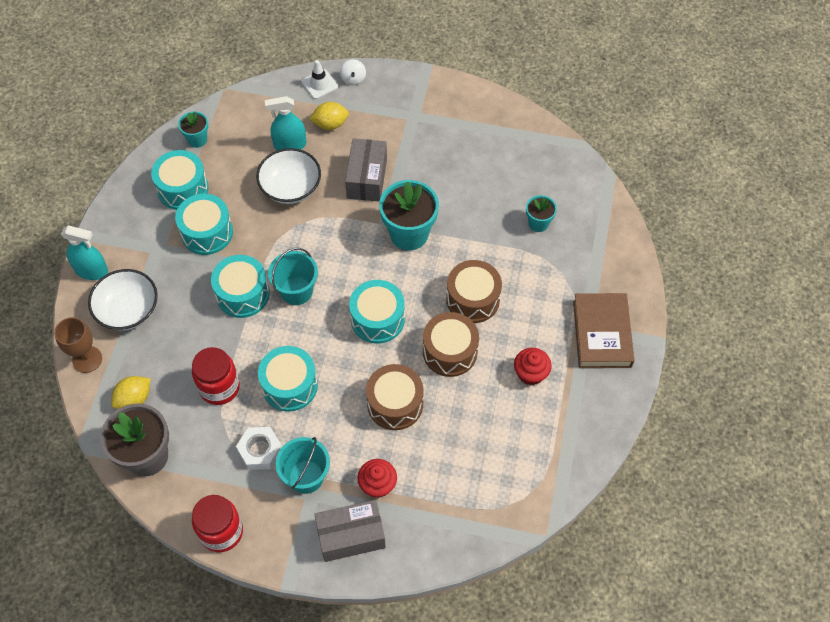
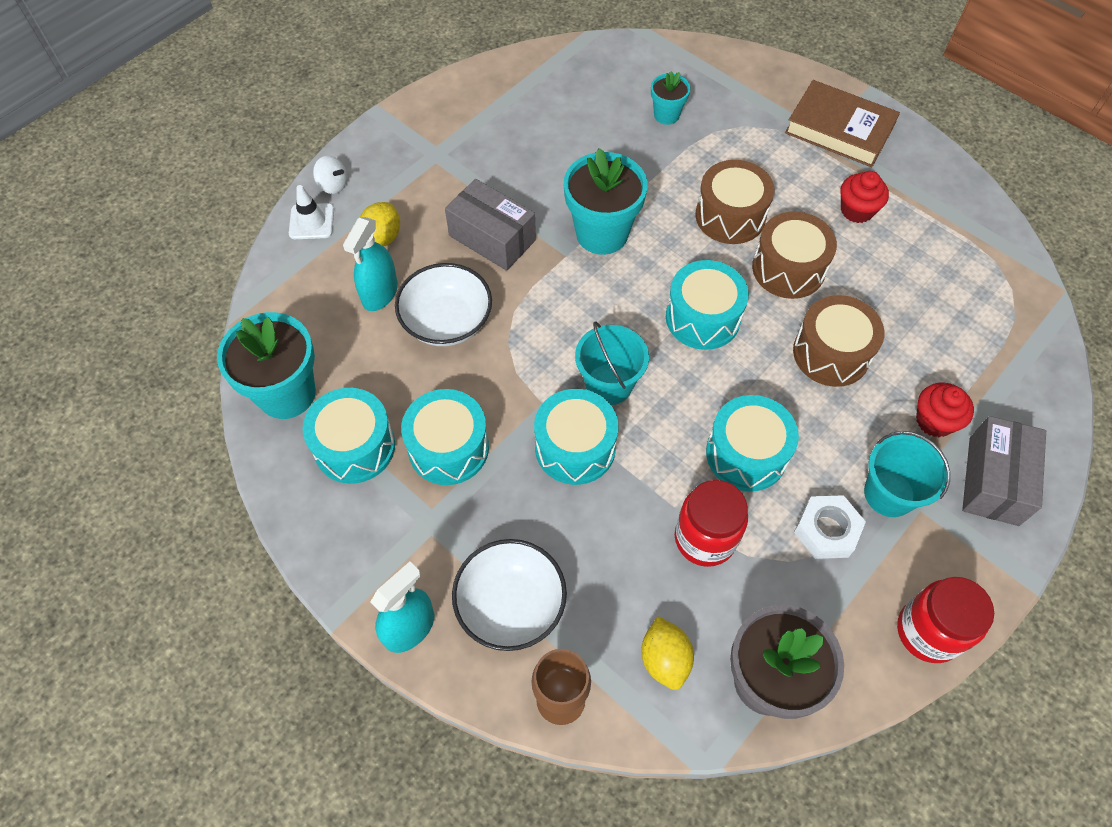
camera: 60 degrees left, 0 degrees up
(197, 139) = (286, 393): turquoise flower pot -> turquoise flower pot, size x1.89

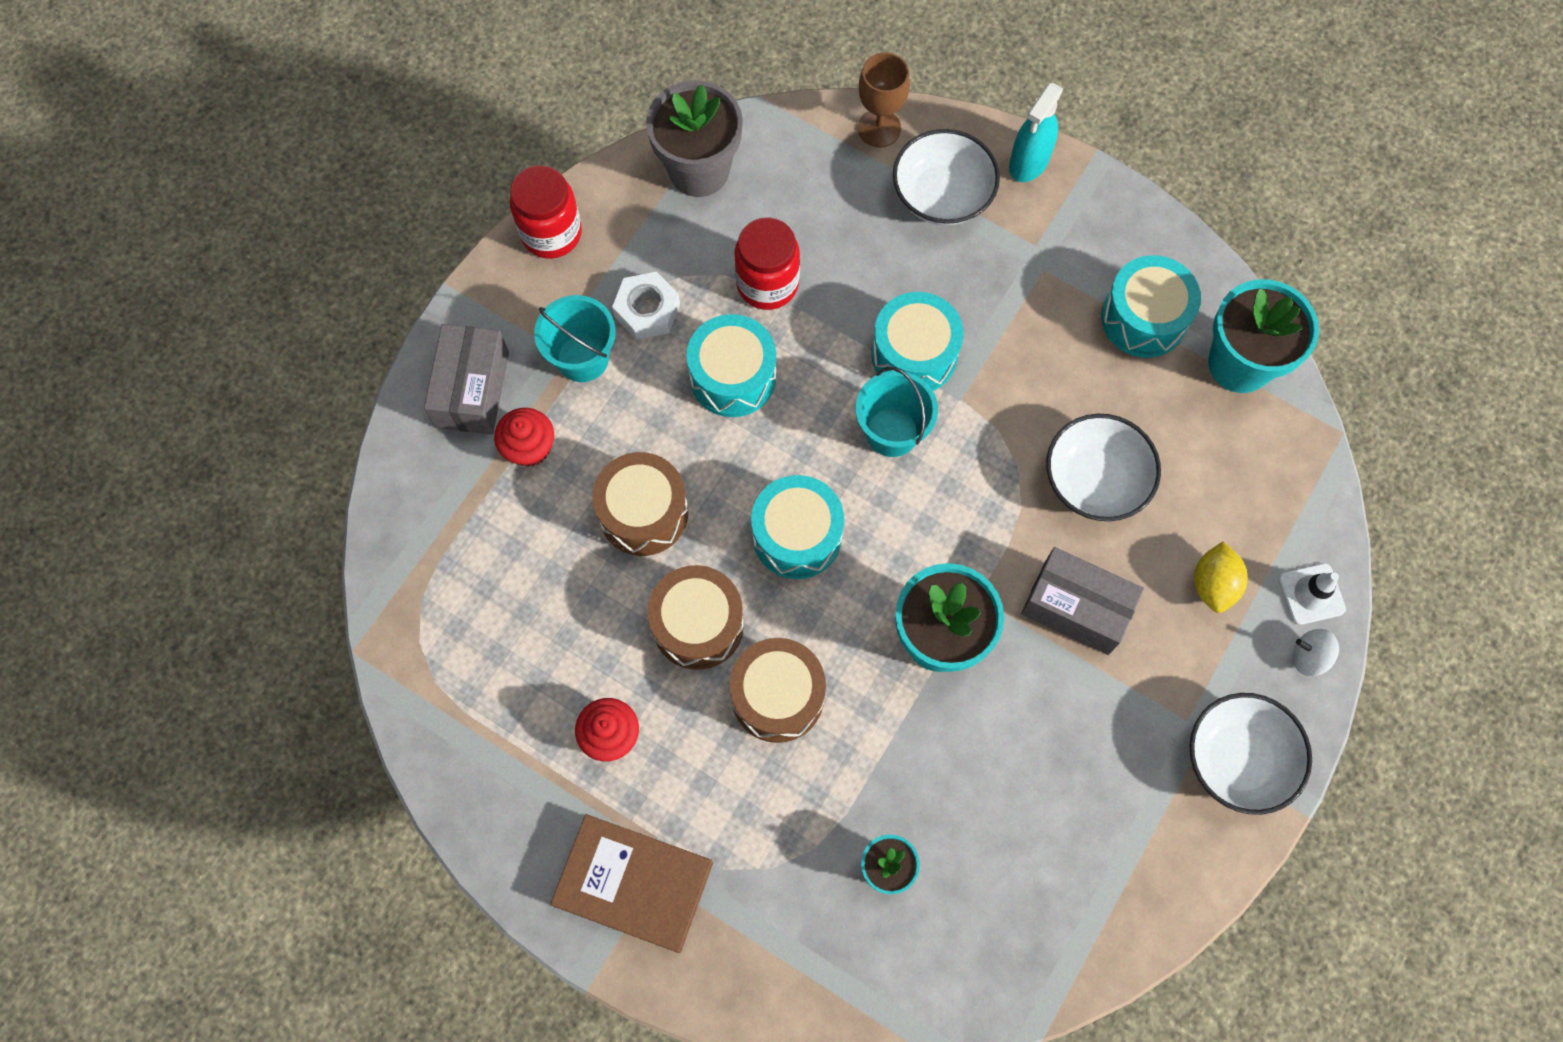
camera: 170 degrees right, 10 degrees up
(380, 293) = (1186, 504): turquoise spray bottle -> none
(410, 137) = (1237, 759): none -> white bowl
(448, 448) = (1046, 332): turquoise drum -> none
(664, 659) = (792, 173): yellow lemon -> none

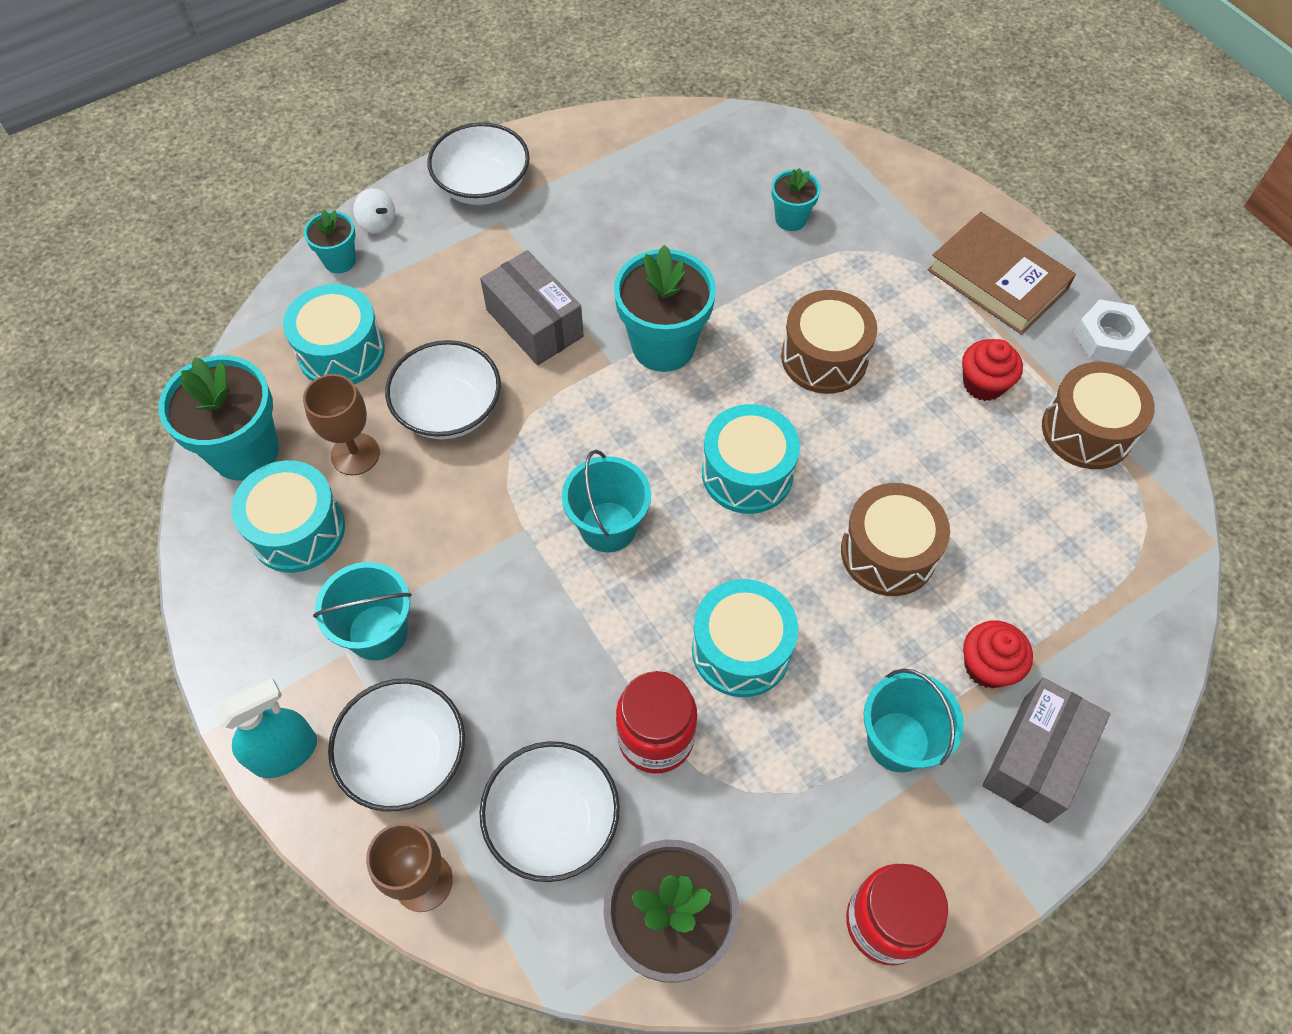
camera: 155 degrees left, 10 degrees down
(647, 310) = (805, 766): white nut -> white nut (1107, 339)
(698, 624) = (872, 437): brown drum -> brown drum (1087, 430)
(812, 199) = (553, 821): none -> white bowl
(914, 354) = (543, 592): turquoise drum -> turquoise drum (341, 352)
(1022, 269) = (378, 632): none -> turquoise bucket
(1146, 402) = (355, 454): none -> brown goblet
(1213, 584) = (411, 296): yellow lemon -> none
(1311, 594) = (340, 261): white traffic cone -> turquoise flower pot

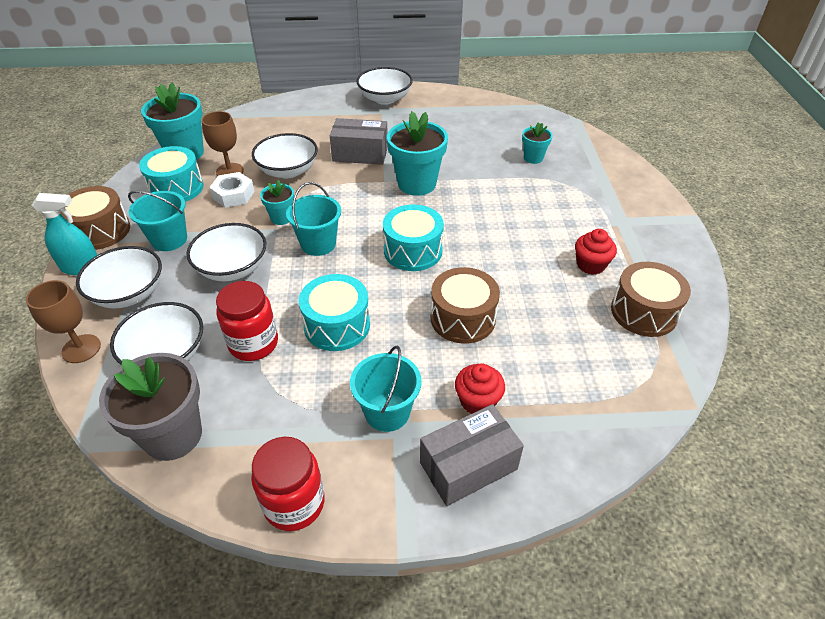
camera: 30 degrees right, 15 degrees down
(340, 261) = (294, 104): turquoise flower pot -> turquoise flower pot (281, 218)
(341, 352) = (262, 134): turquoise drum -> none
(377, 223) = (324, 97): white spinning top -> none
(520, 633) = (232, 268): none -> white bowl
(534, 323) = (360, 154): grey box -> grey box turned 75 degrees counterclockwise
(824, 357) = (501, 219): brown drum -> brown drum (100, 231)
(997, 279) = (639, 222): brown book -> none
(1107, 339) = (694, 274): white nut -> white nut (233, 195)

